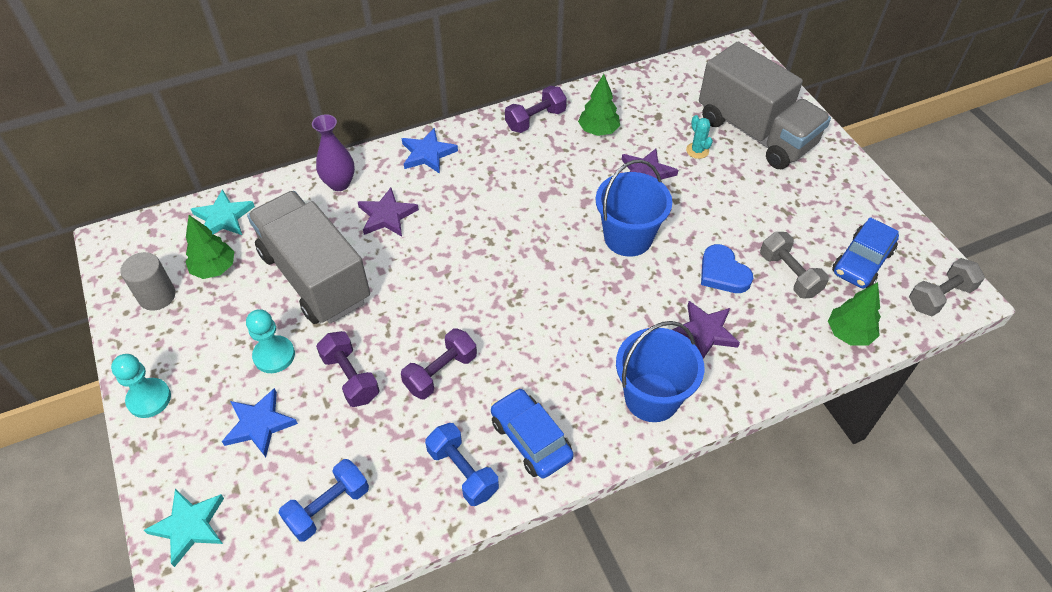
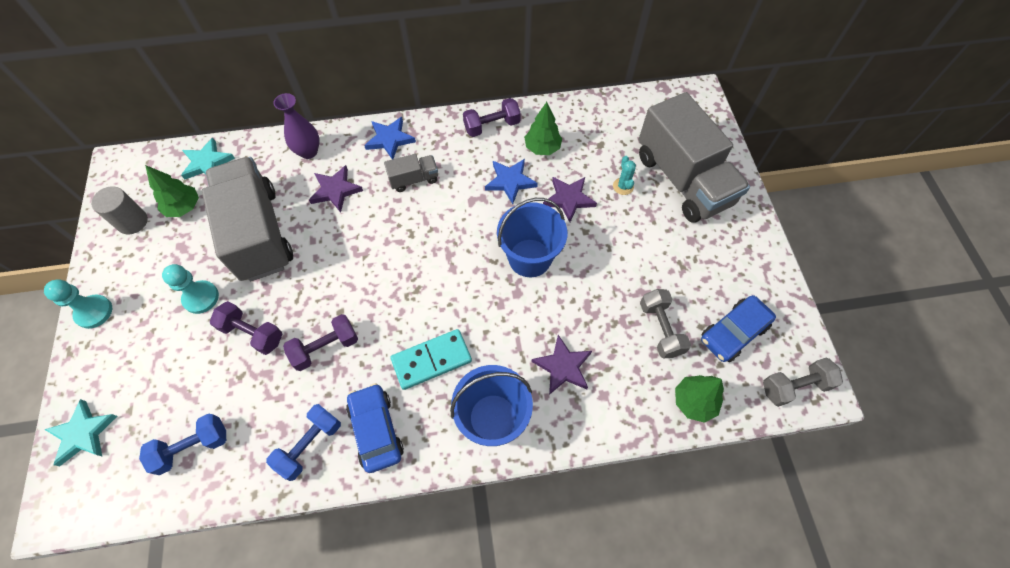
camera: 15 degrees right, 10 degrees up
(259, 424) = (167, 357): blue star -> blue star (510, 181)
(350, 378) = (252, 333): purple dumbbell -> purple dumbbell turned 45 degrees counterclockwise
(463, 472) = (310, 445): blue dumbbell -> blue dumbbell turned 60 degrees clockwise
(471, 188) = (414, 179): none -> grey truck
(563, 358) = (431, 360): none -> turquoise domino
(723, 273) = (601, 312): blue heart -> none

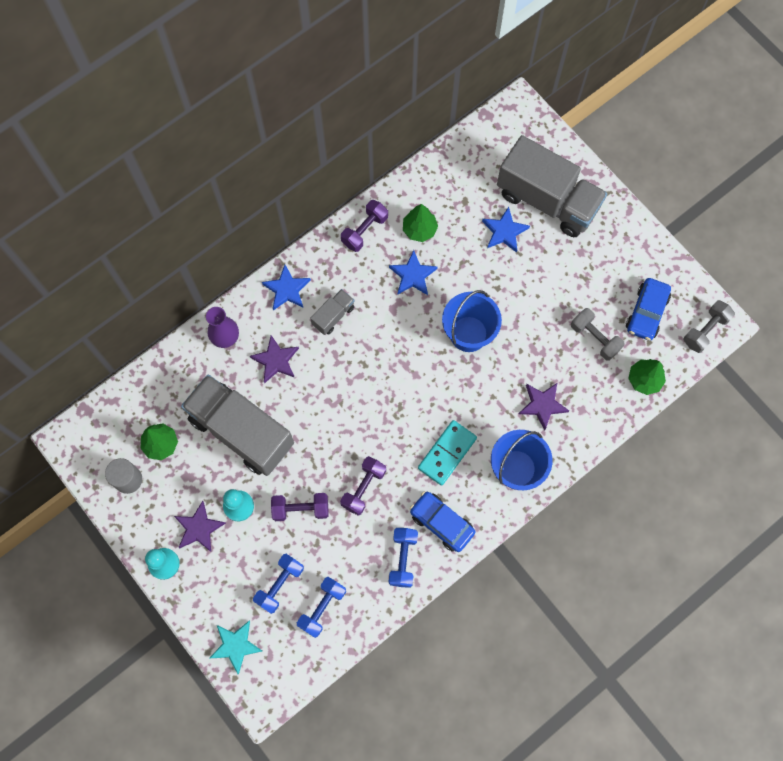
camera: 30 degrees left, 10 degrees up
(174, 396) = (280, 585): none -> blue dumbbell
(207, 163) = (146, 395): turquoise star -> none
(568, 199) = (468, 266): purple star -> purple star (199, 528)
(623, 186) = (504, 231): turquoise cactus -> blue star

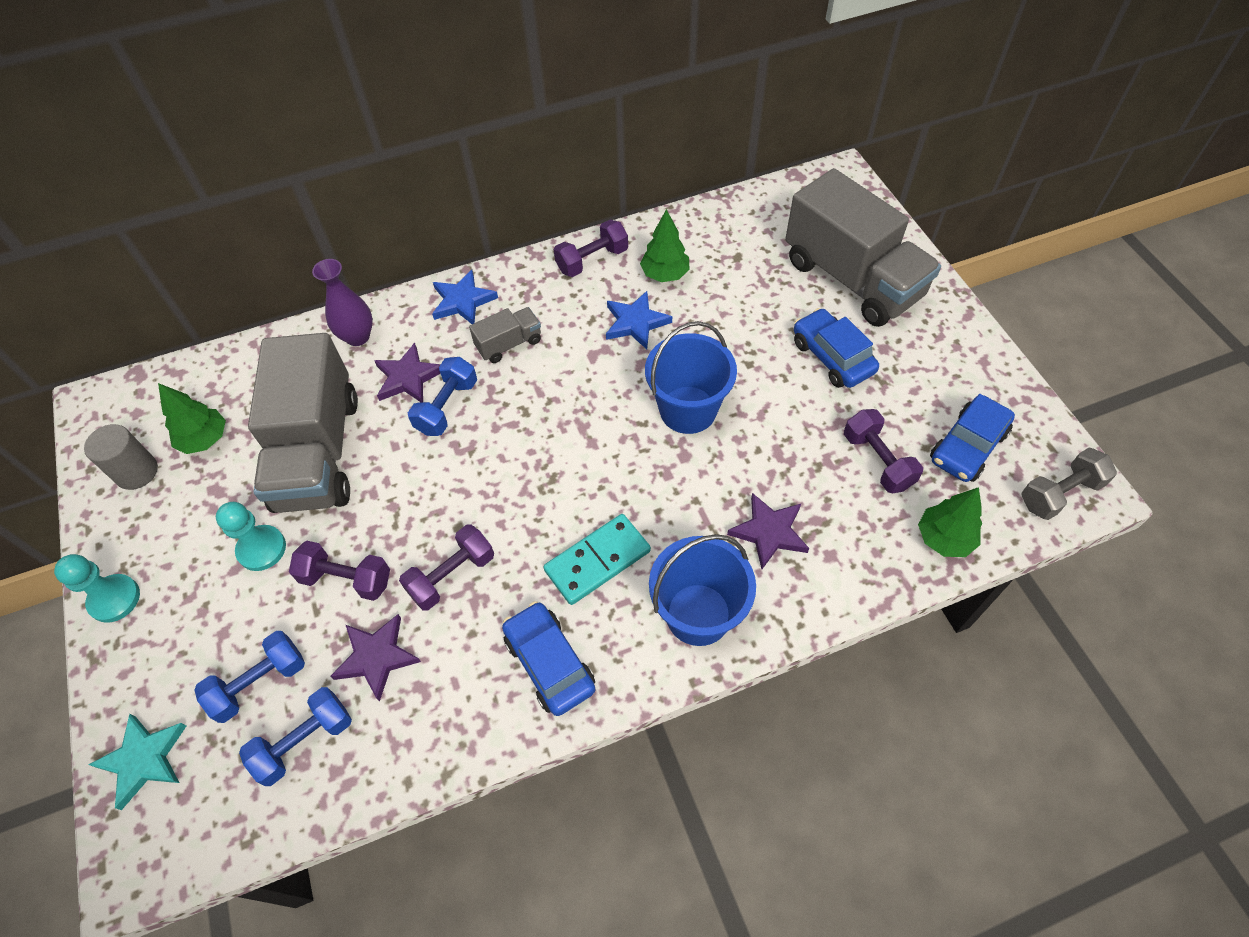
camera: 20 degrees right, 15 degrees down
(199, 528) = (190, 564): purple star -> purple star (376, 657)
(241, 431) = (318, 452): grey truck -> grey truck turned 150 degrees counterclockwise
(403, 559) = (466, 702): blue dumbbell -> blue dumbbell (447, 407)
(504, 231) = (780, 301): blue star -> none
(549, 268) = (832, 357): none -> blue car
(595, 338) = (877, 461): grey dumbbell -> purple dumbbell

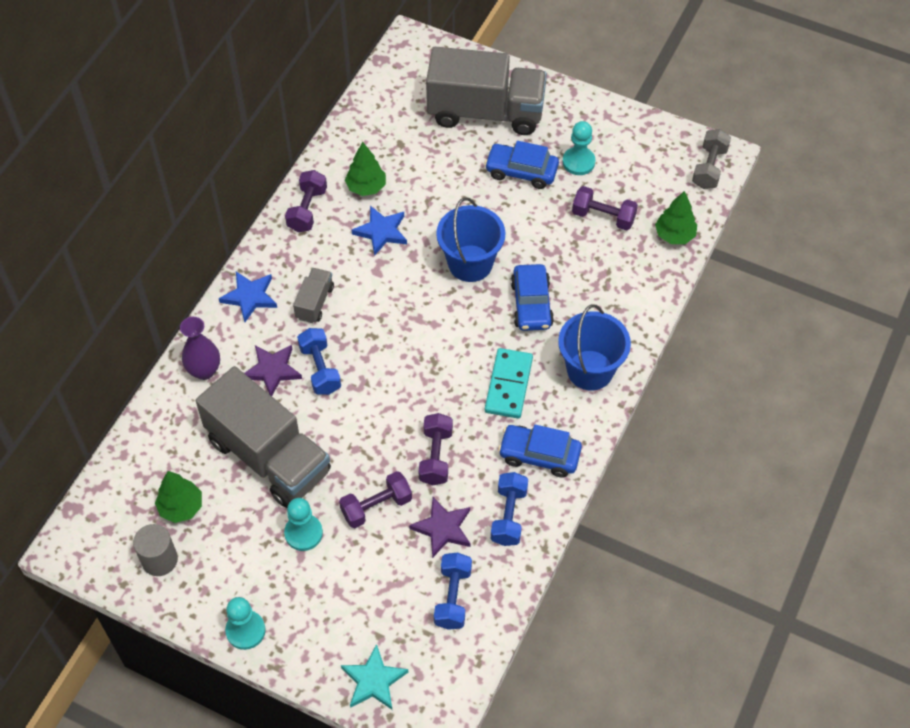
camera: 45 degrees left, 0 degrees up
(260, 683) = (392, 594): blue dumbbell -> blue dumbbell (509, 516)
(769, 532) = (584, 299): purple star -> none
(904, 387) = (578, 162): none -> turquoise pawn
(967, 446) = (642, 174): blue car -> blue car (531, 304)

